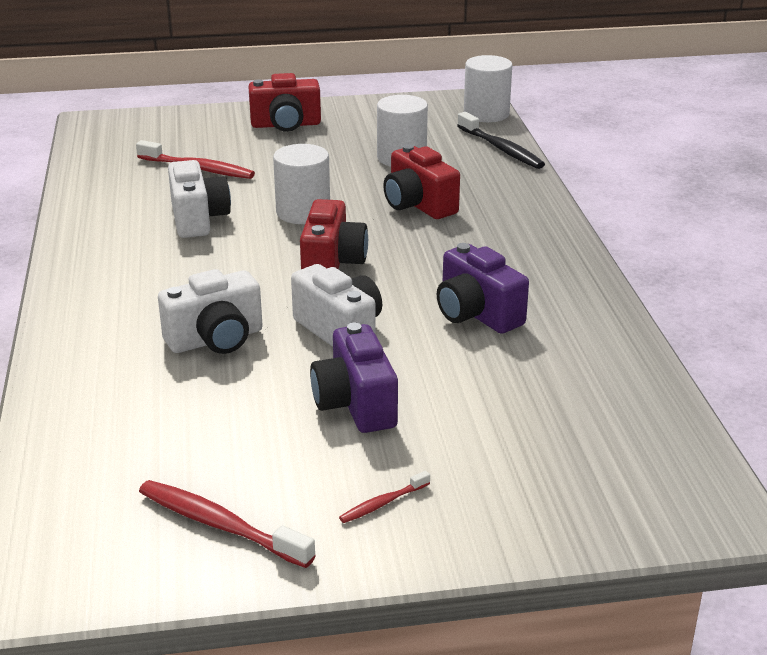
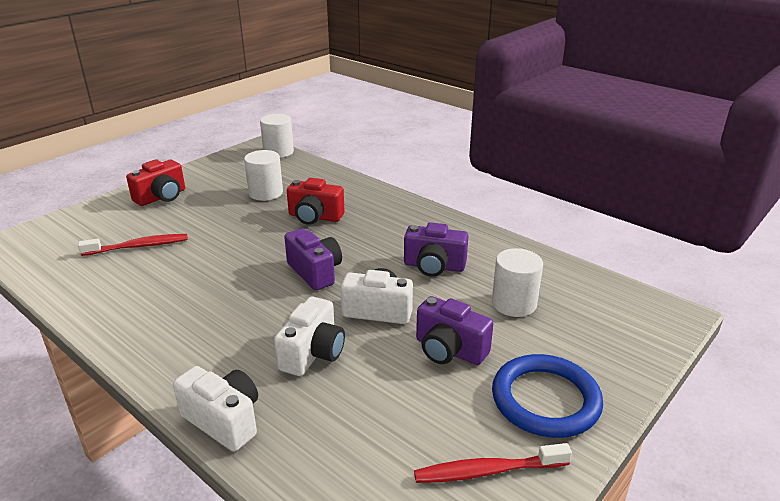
camera: 40 degrees left, 0 degrees up
(198, 219) = (187, 280): white camera -> white camera (224, 420)
(303, 212) = (252, 248): white cylinder -> white cylinder (514, 303)
(332, 263) = (315, 272): red camera -> purple camera
(383, 503) = (545, 400): red toothbrush -> blue ring
(501, 149) = (314, 169): black toothbrush -> none

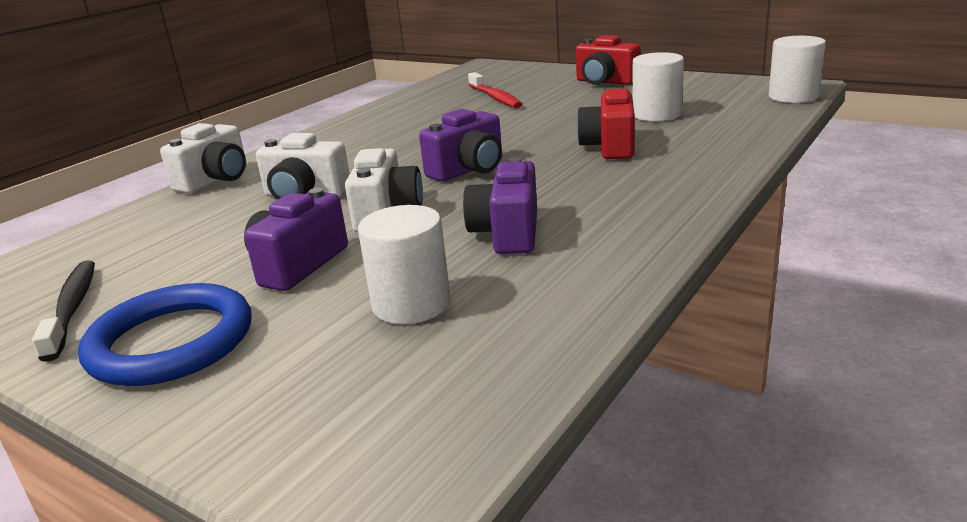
camera: 85 degrees right, 5 degrees down
(487, 471) = (73, 308): red toothbrush -> black toothbrush

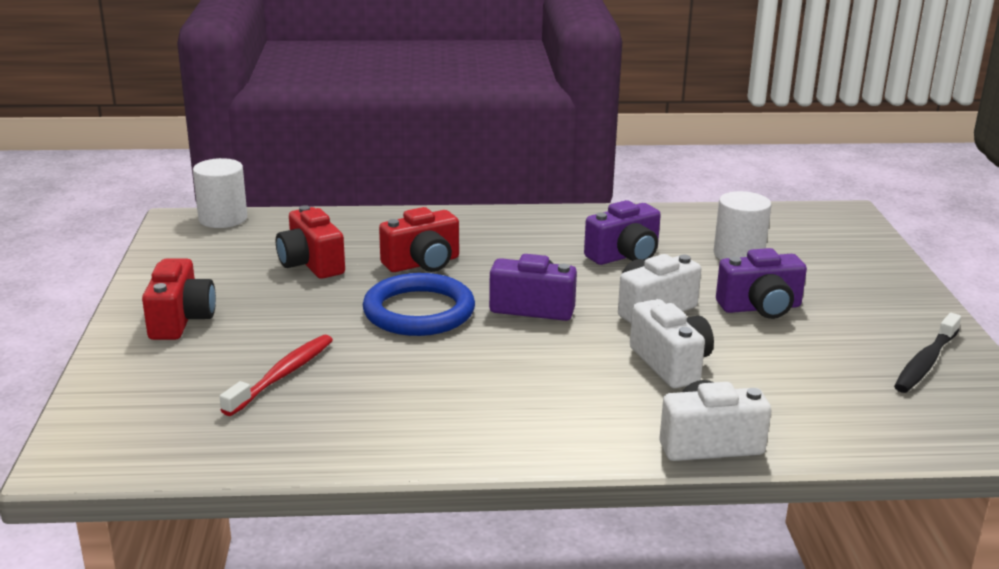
camera: 130 degrees left, 0 degrees up
(171, 342) = (877, 304): blue ring -> blue ring (419, 311)
(657, 114) = (311, 264): white cylinder -> red camera

